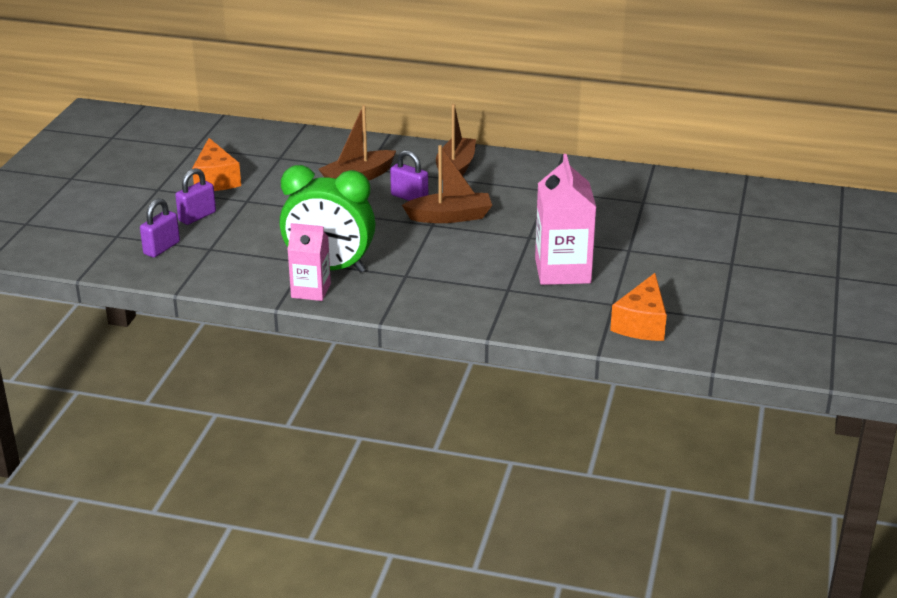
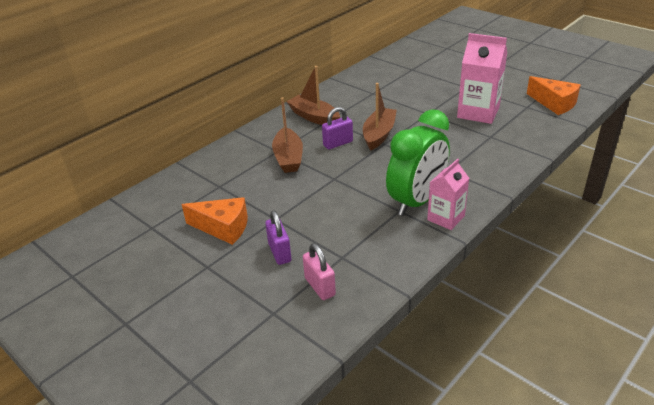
camera: 60 degrees left, 5 degrees up
(161, 248) = (320, 286): purple padlock -> pink padlock

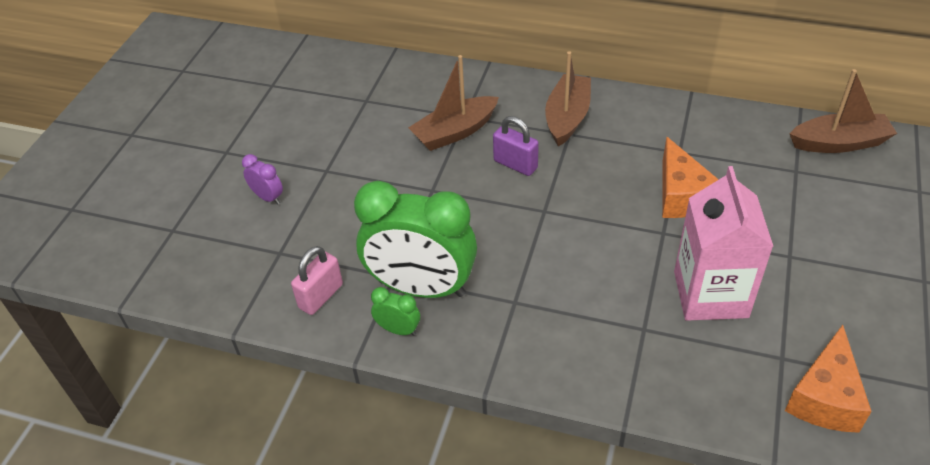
camera: 65 degrees right, 10 degrees up
(223, 228) = (292, 136): orange cheese -> orange cheese (681, 195)
(279, 252) = (268, 197): purple padlock -> purple clock
(320, 286) = (223, 251): pink padlock -> pink padlock (321, 296)
(379, 134) = (565, 197): brown boat -> brown boat (839, 143)
(446, 218) = (398, 329): pink carton -> green clock

